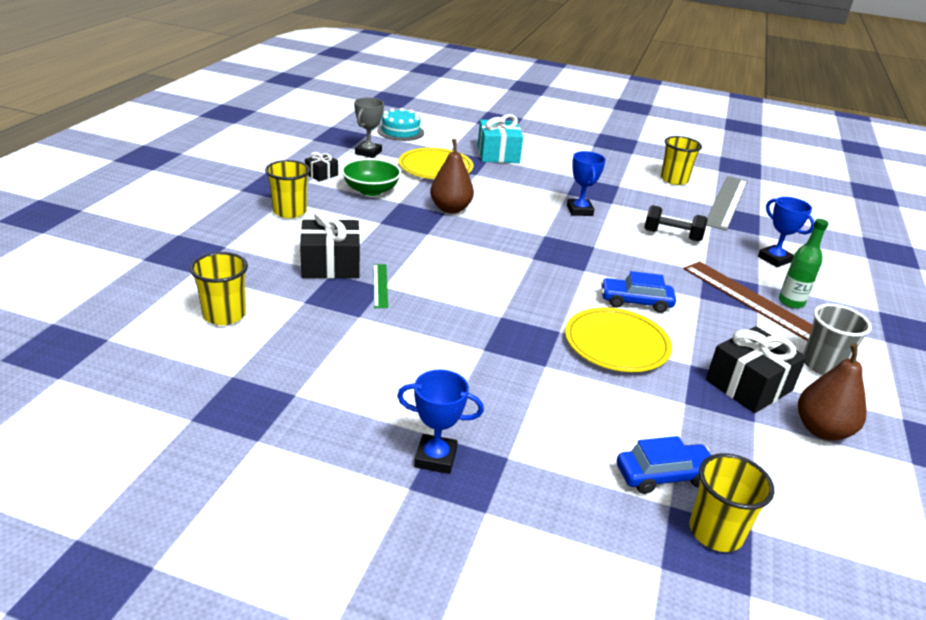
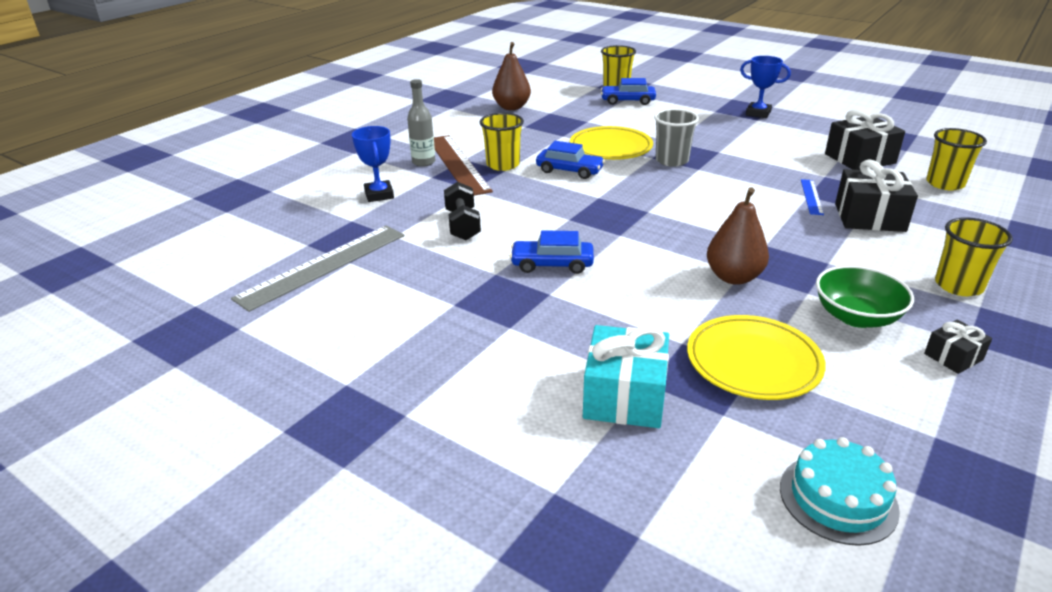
camera: 160 degrees left, 0 degrees up
(368, 152) = (891, 416): grey trophy -> none
(380, 285) = (811, 197): green ruler -> blue ruler
(579, 210) = (552, 264): blue trophy -> blue car
(672, 235) = (462, 225): black dumbbell -> black dumbbell turned 45 degrees clockwise
(674, 180) = (348, 311): yellow cup -> yellow cup (503, 165)
(749, 385) = (533, 124): black gift -> black gift (859, 158)
(791, 302) = (423, 162): green bottle -> grey bottle
(822, 365) = (463, 129): grey cup -> grey cup (672, 160)

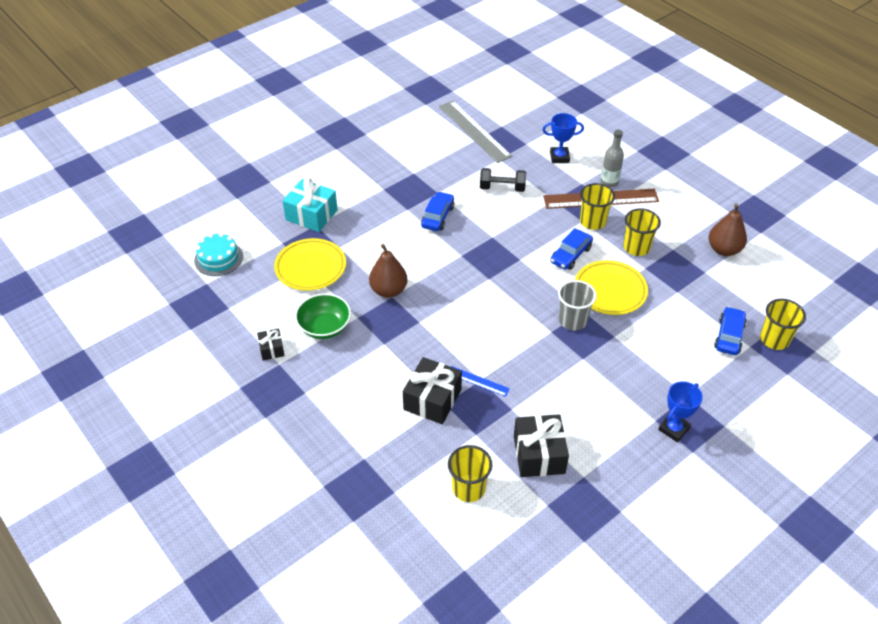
camera: 105 degrees right, 15 degrees up
(958, 286) = (329, 396): yellow cup -> yellow cup (636, 247)

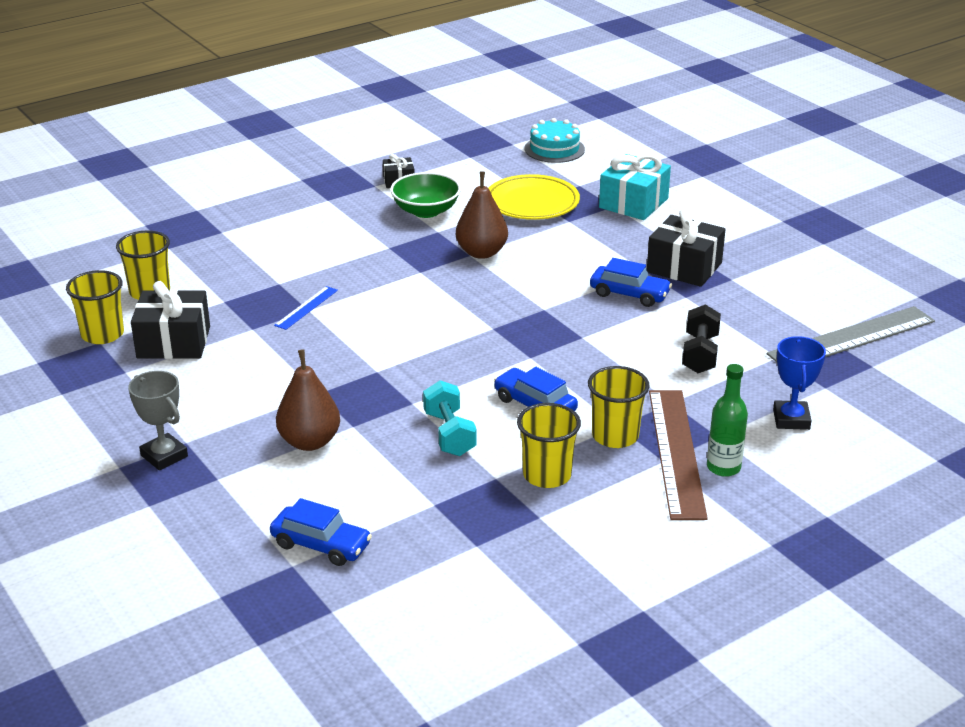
camera: 95 degrees right, 15 degrees down
(432, 399) = (288, 275): black gift -> black gift (684, 267)
(572, 320) = (394, 391): grey cup -> none
(609, 182) = (723, 467): grey bottle -> green bottle
(610, 290) = (449, 434): yellow plate -> turquoise dumbbell
(673, 429) = (164, 456): blue trophy -> grey trophy
(723, 249) = (532, 580): brown pear -> brown pear (309, 442)
(774, 339) = (298, 598): yellow cup -> yellow cup (102, 334)

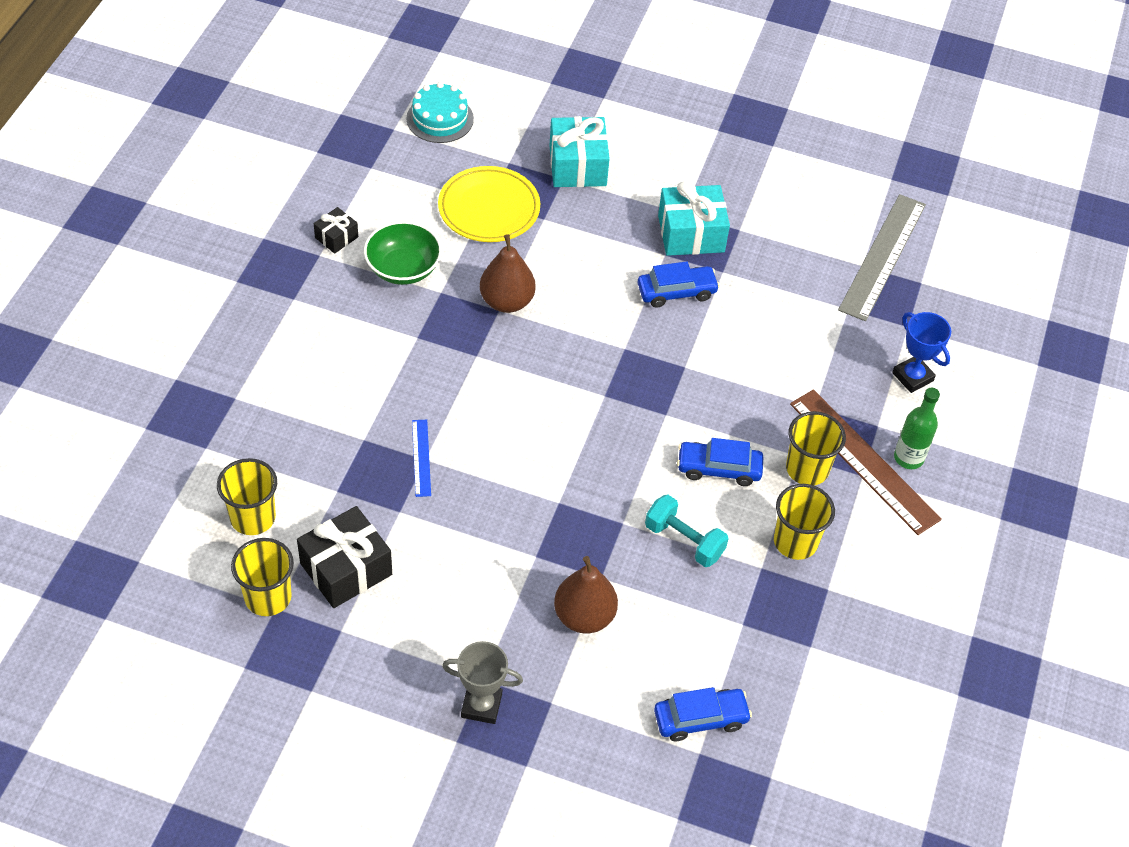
camera: 40 degrees left, 20 degrees up
(684, 267) = (691, 234): black gift -> turquoise gift
(700, 354) = (790, 337): black dumbbell -> none

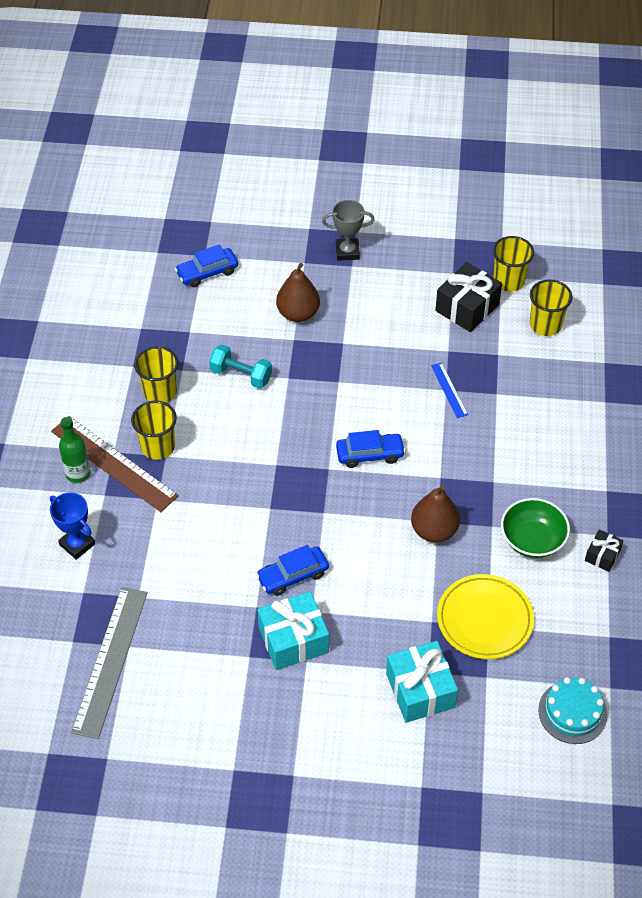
camera: 170 degrees right, 0 degrees up
(719, 468) = (226, 432): blue car -> blue car (370, 454)

